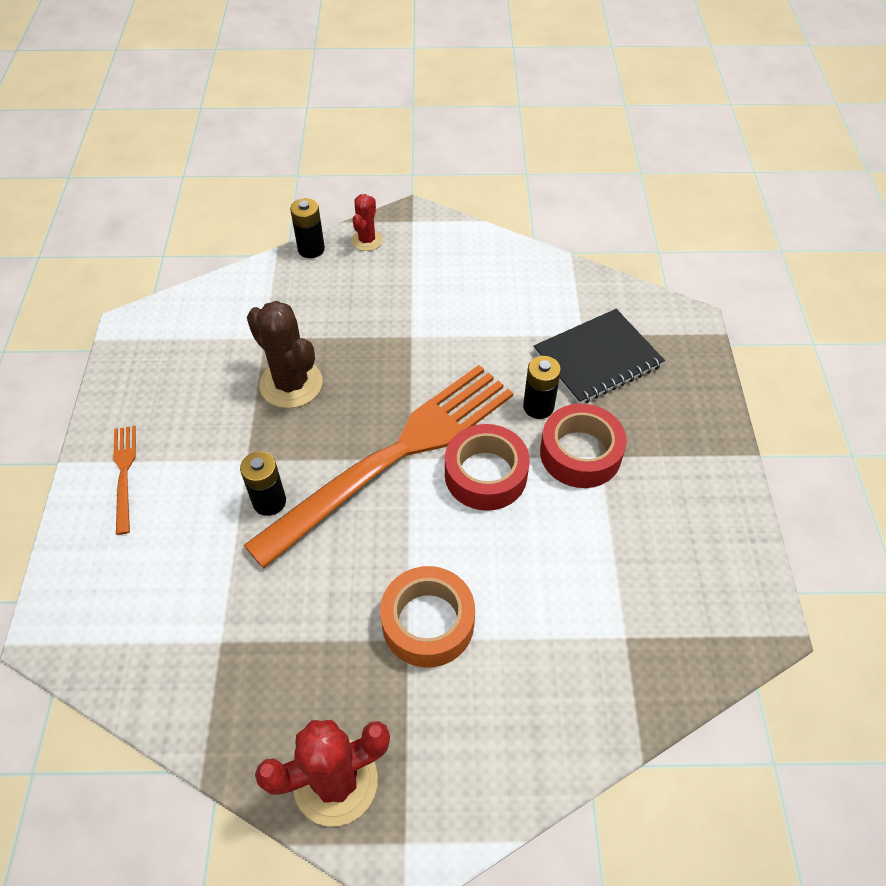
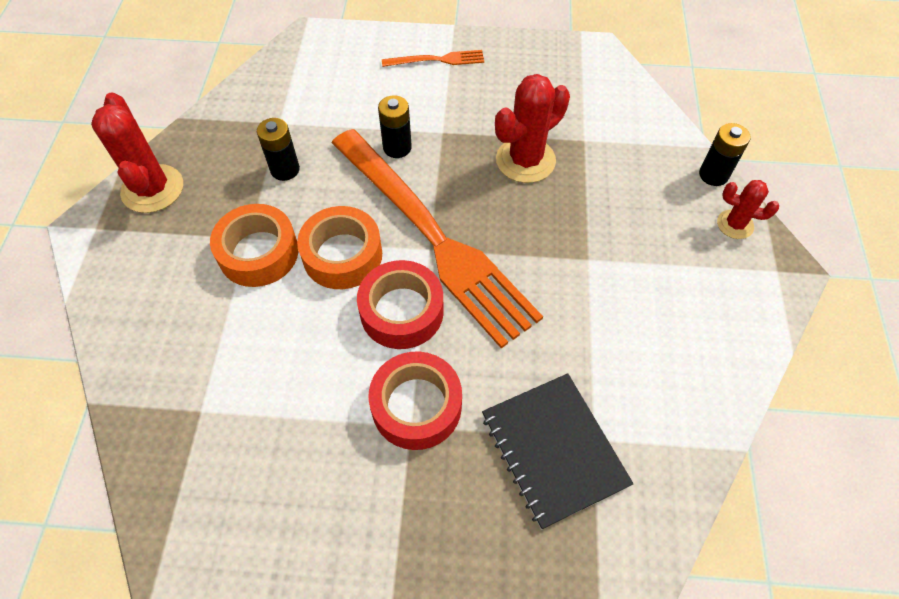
camera: 95 degrees right, 5 degrees up
(291, 384) = (525, 160): brown cactus -> red cactus
(424, 536) = (342, 255): none -> orange tape
(538, 407) = (484, 372): black battery -> black battery (285, 169)

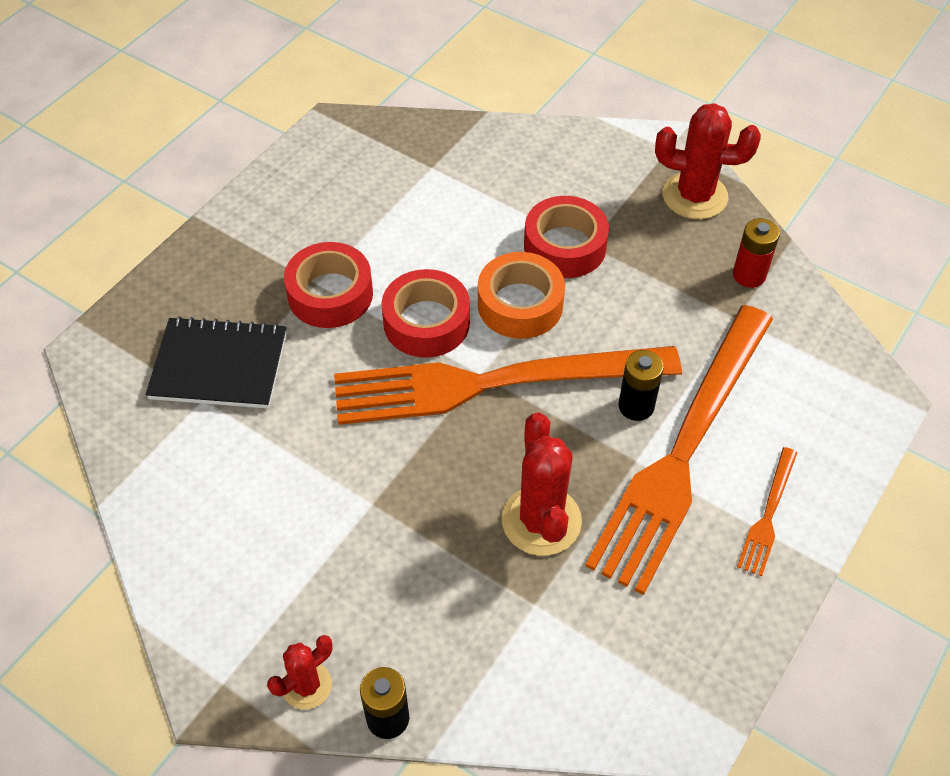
camera: 120 degrees right, 5 degrees down
(231, 129) = (749, 275): none -> red battery
(258, 253) = (565, 246): orange tape -> red tape
(285, 169) = (661, 299): black battery -> none
(417, 112) = (683, 450): none -> orange fork

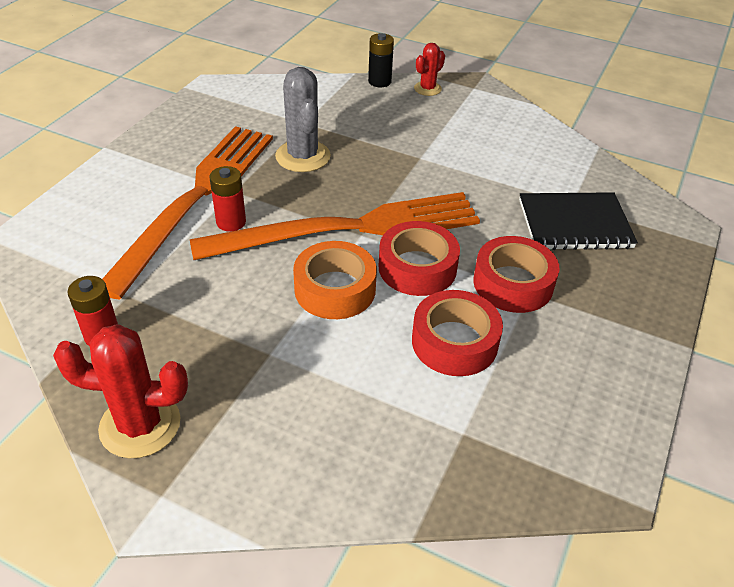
camera: 170 degrees right, 10 degrees down
(541, 521) = (303, 156): red cactus -> grey cactus
(565, 246) = (295, 349): red tape -> red tape (454, 342)
(636, 406) = (231, 222): black battery -> red battery
(768, 515) = (142, 169): orange fork -> none

